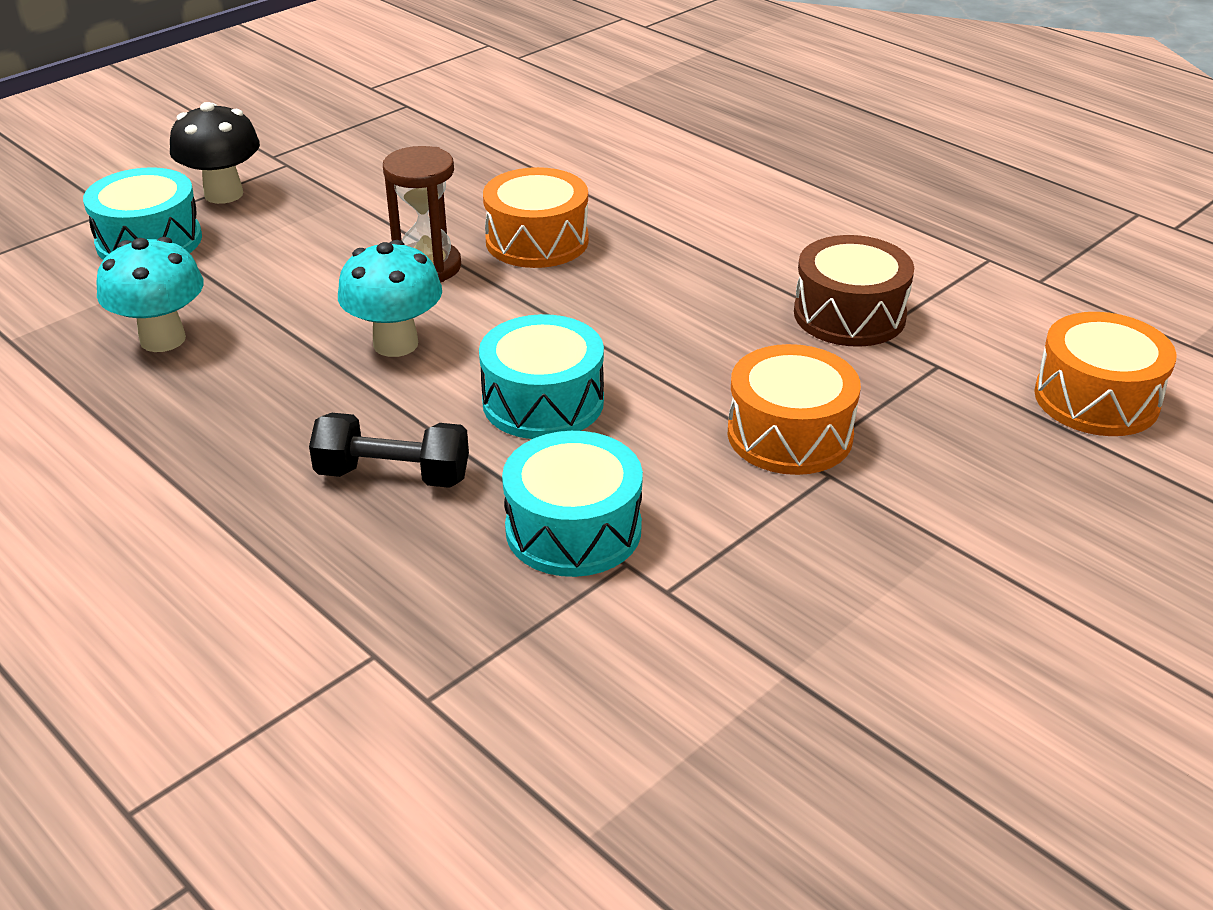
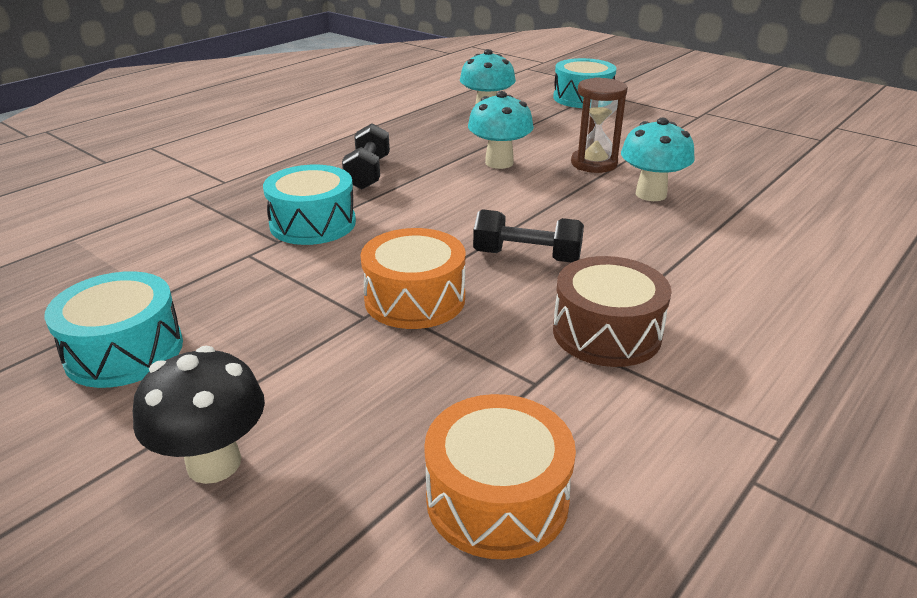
camera: 85 degrees right, 5 degrees down
(223, 194) = (646, 107): black mushroom -> black mushroom (214, 463)
(537, 241) = (651, 194): orange drum -> turquoise mushroom
(543, 402) = (444, 208): turquoise drum -> turquoise drum (124, 351)
(691, 347) = (527, 256): none -> black dumbbell

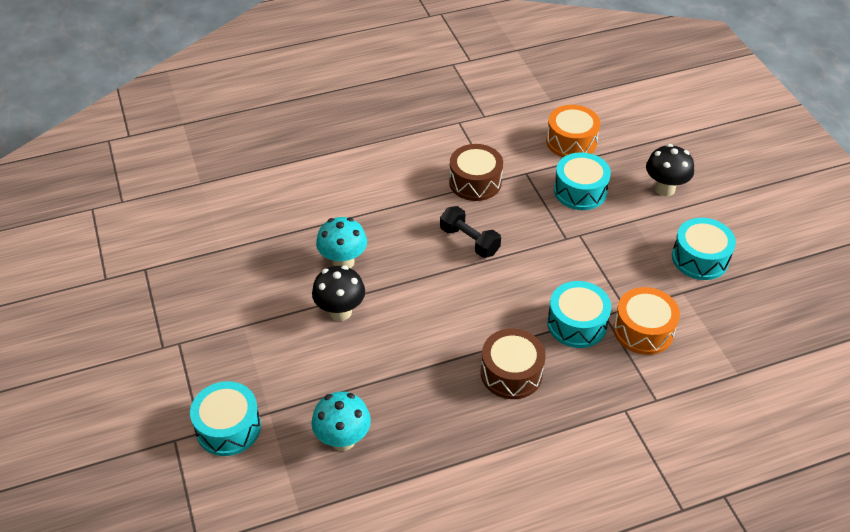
camera: 150 degrees left, 15 degrees up
(368, 173) = (511, 373): black dumbbell -> brown drum
(405, 387) = (580, 191): none -> turquoise drum
(415, 299) = (548, 235): orange drum -> orange drum (643, 330)
(499, 163) = (405, 344): turquoise mushroom -> none
(594, 164) = (340, 312): brown hourglass -> black mushroom

